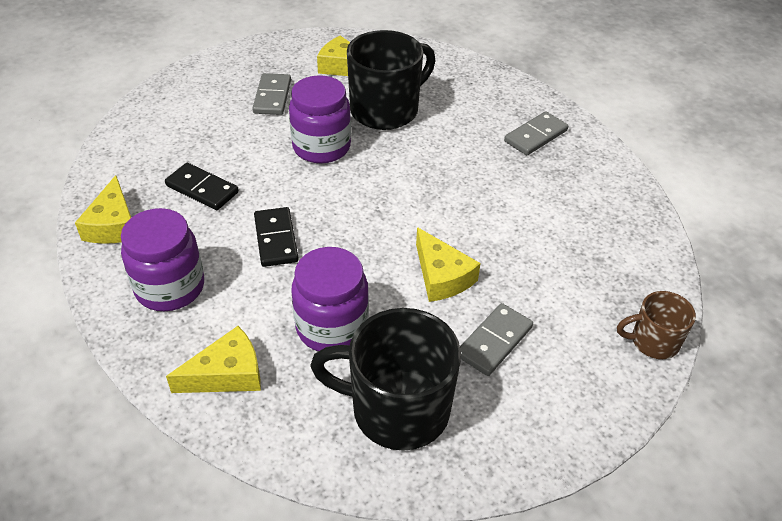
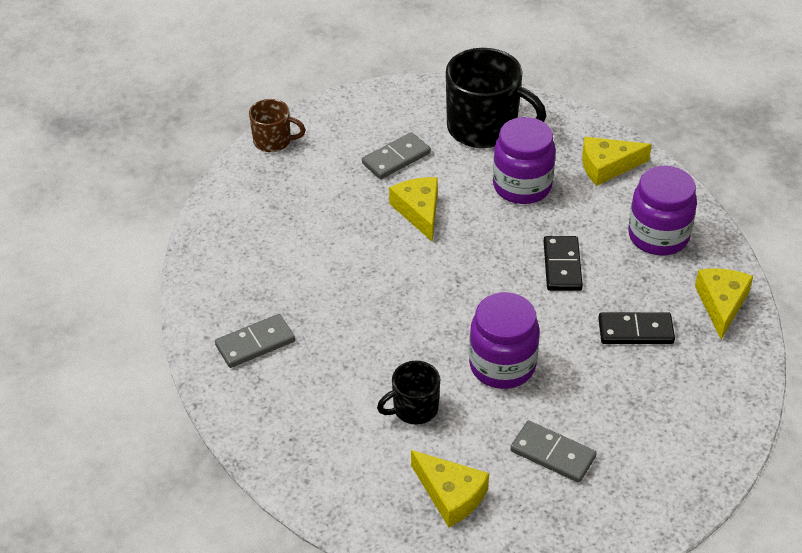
camera: 165 degrees left, 0 degrees up
(202, 189) = (635, 331): black domino -> black domino turned 45 degrees counterclockwise
(272, 96) = (552, 454): grey domino -> grey domino turned 75 degrees counterclockwise
(386, 110) = (414, 408): black mug -> black mug, size x0.53

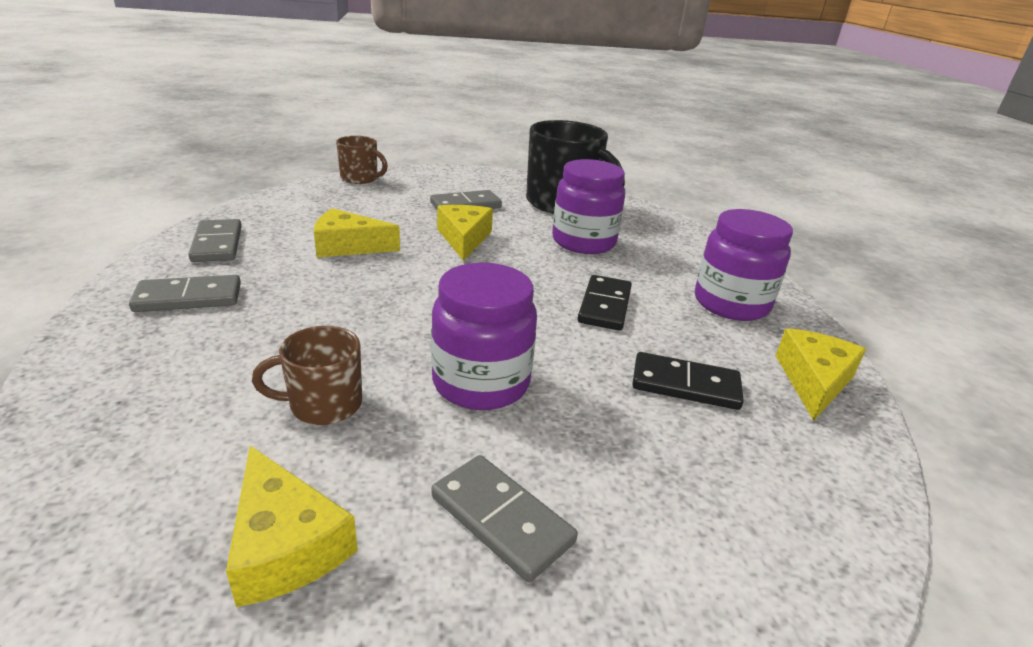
camera: 10 degrees right, 15 degrees down
(224, 277) = (217, 244): none -> grey domino
(414, 408) = (324, 404): black mug -> brown mug
(607, 166) = (681, 245): yellow cheese -> yellow cheese (348, 246)

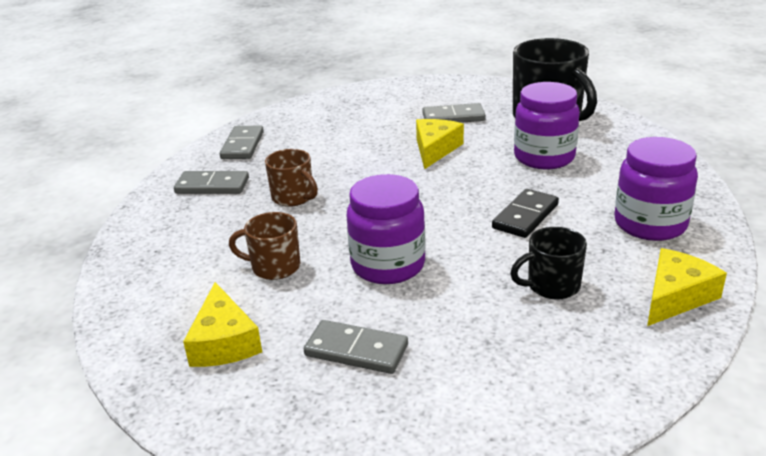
camera: 25 degrees right, 0 degrees up
(348, 246) = (337, 151): yellow cheese -> none
(360, 178) = (372, 89): brown mug -> brown mug (293, 197)
(501, 519) = (356, 350): grey domino -> grey domino turned 45 degrees counterclockwise
(685, 385) = (552, 286): black domino -> black mug

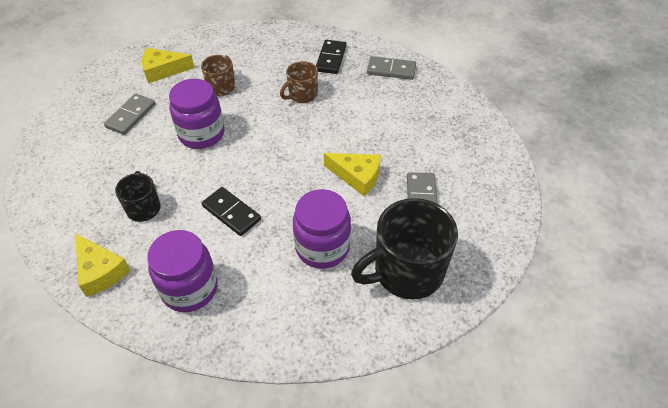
camera: 95 degrees right, 20 degrees up
(212, 186) = (331, 58): grey domino -> black domino

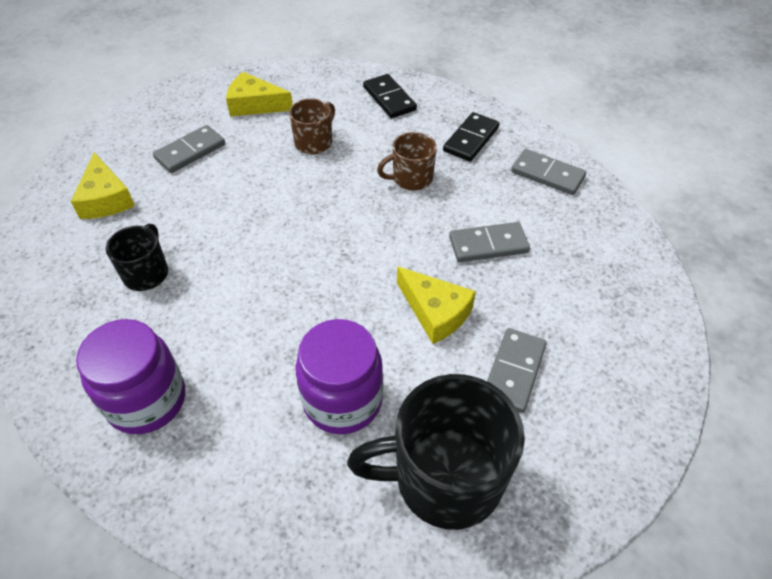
camera: 20 degrees right, 0 degrees up
(100, 271) = (56, 340): yellow cheese -> yellow cheese (105, 199)
(201, 134) = (261, 197): purple jar -> none
(231, 213) = (248, 312): black domino -> black domino (389, 98)
(372, 125) = (488, 245): none -> grey domino

